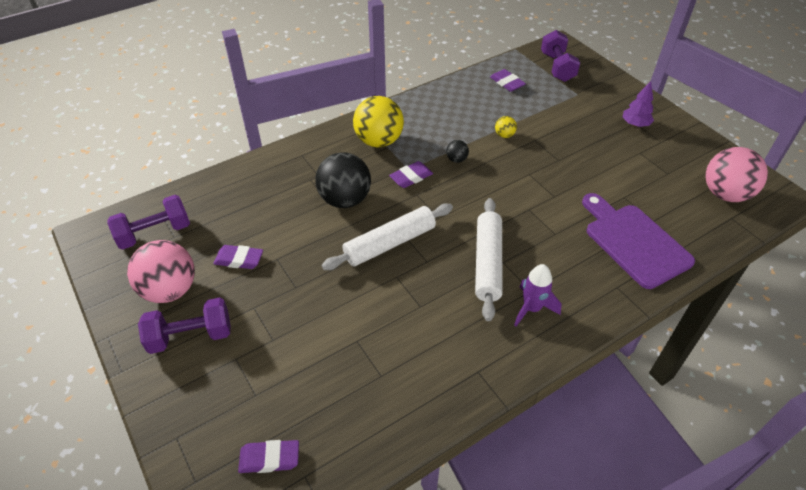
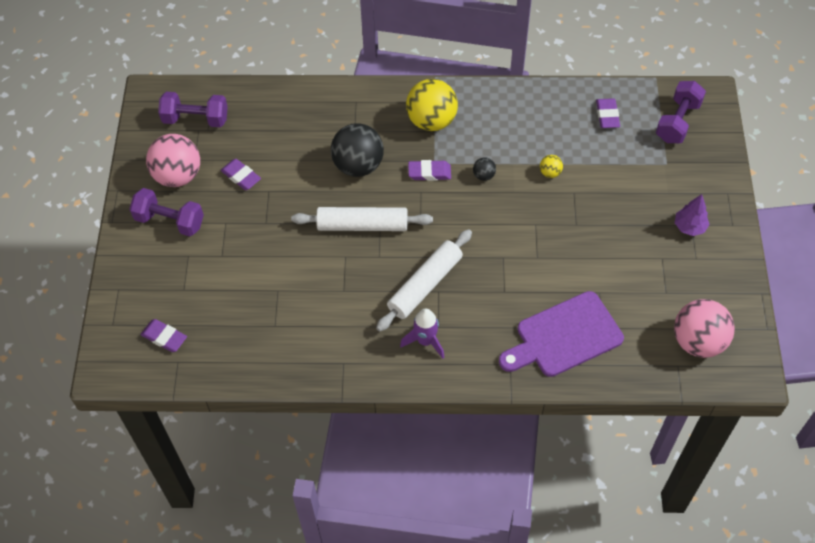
camera: 35 degrees right, 10 degrees up
(634, 242) = (564, 336): purple cutting board -> purple cutting board turned 120 degrees counterclockwise

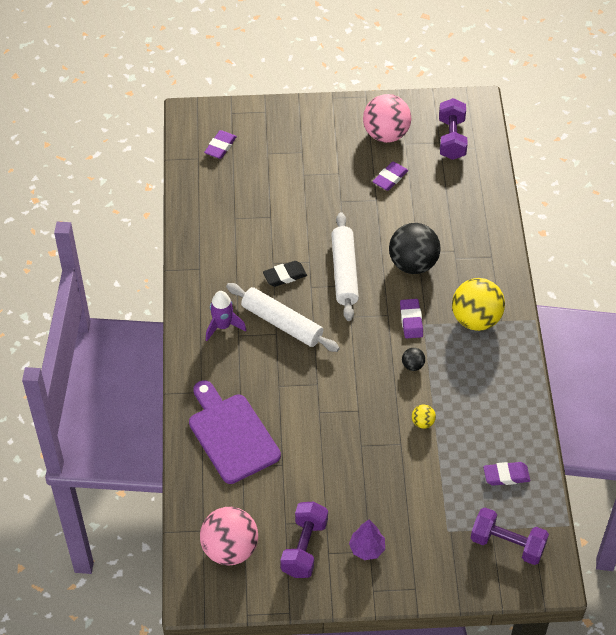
camera: 85 degrees right, 5 degrees down
(170, 221) = (336, 135): purple dumbbell -> purple dumbbell (304, 548)
(362, 280) = (285, 276): none -> black eraser

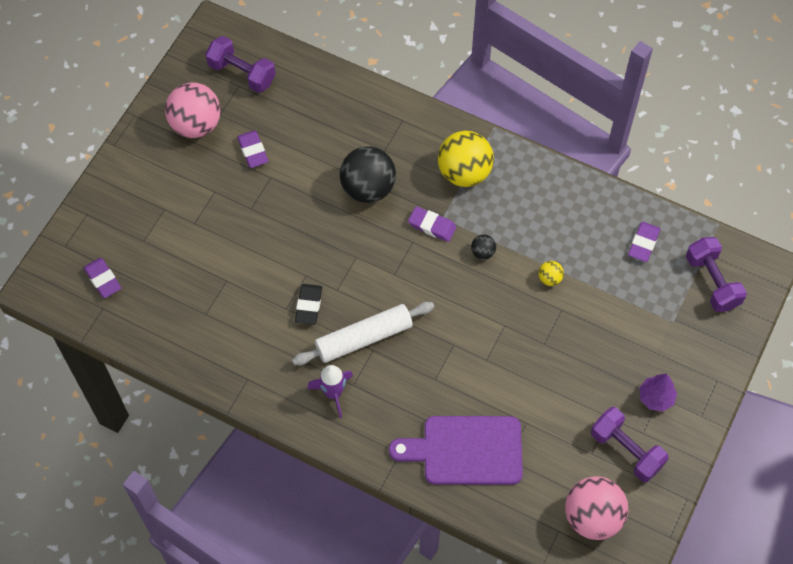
camera: 60 degrees left, 10 degrees up
(344, 272) = (339, 251): white rolling pin -> none
(507, 544) = (712, 282): purple dumbbell -> purple dumbbell turned 75 degrees counterclockwise

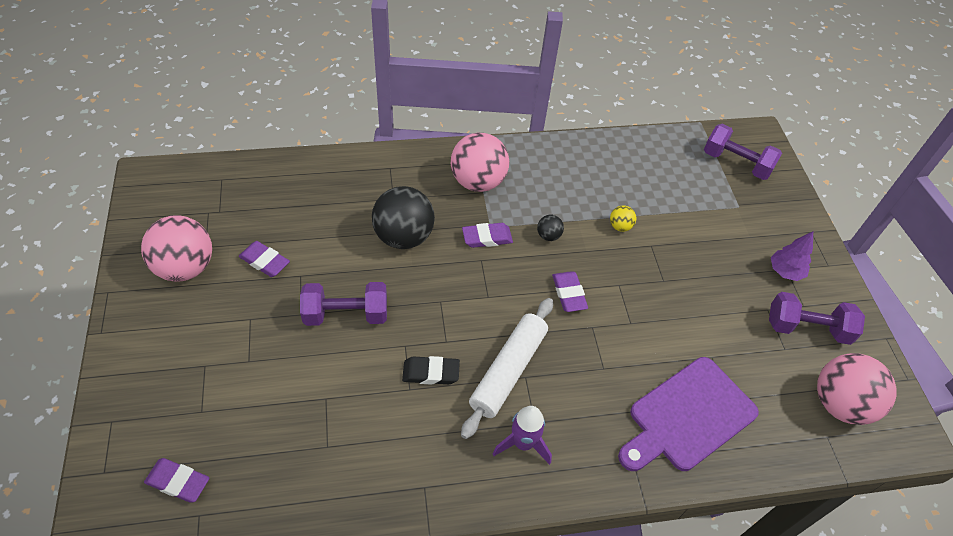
camera: 40 degrees left, 10 degrees down
(242, 73) = (204, 200): purple dumbbell -> purple dumbbell (346, 314)
(309, 306) = (431, 372): black eraser -> black eraser turned 60 degrees counterclockwise
(464, 172) = (478, 182): yellow ball -> pink ball
(643, 243) = (663, 162): purple eraser -> purple eraser (569, 294)

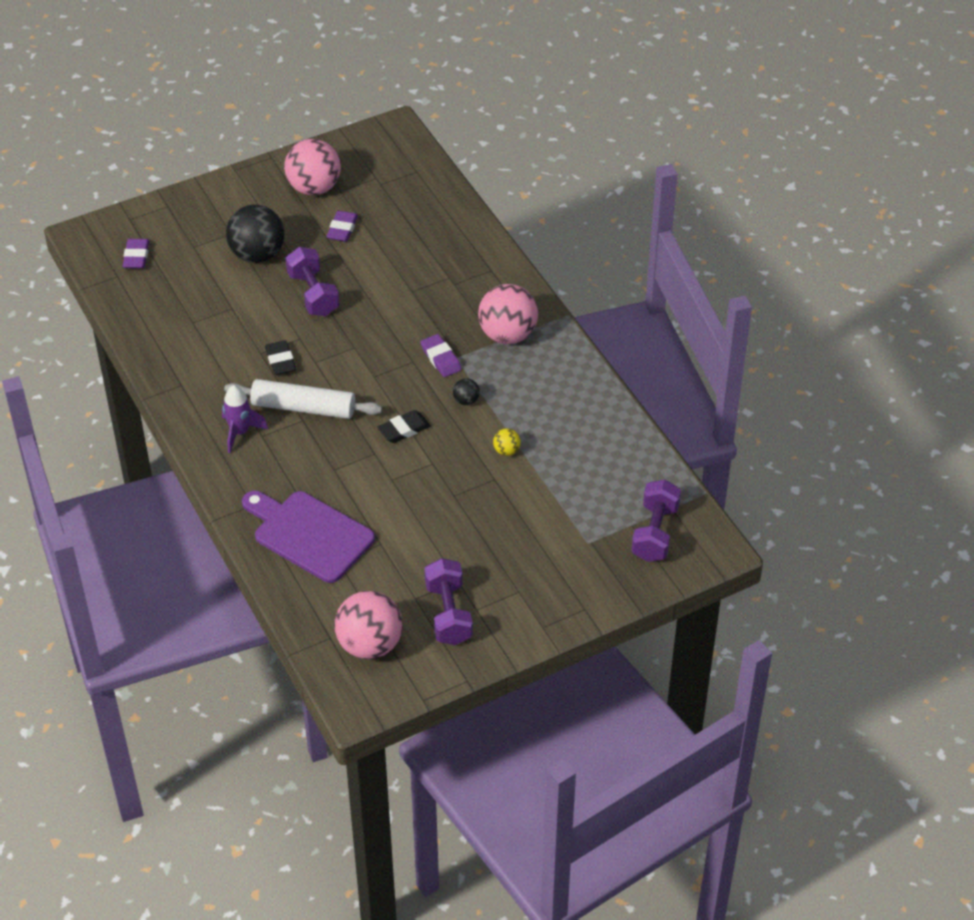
camera: 75 degrees right, 5 degrees down
(403, 237) = (412, 304): black ball -> black ball (257, 254)
(569, 294) = (404, 429): purple eraser -> black eraser
(785, 271) = (514, 590): purple tree -> none

